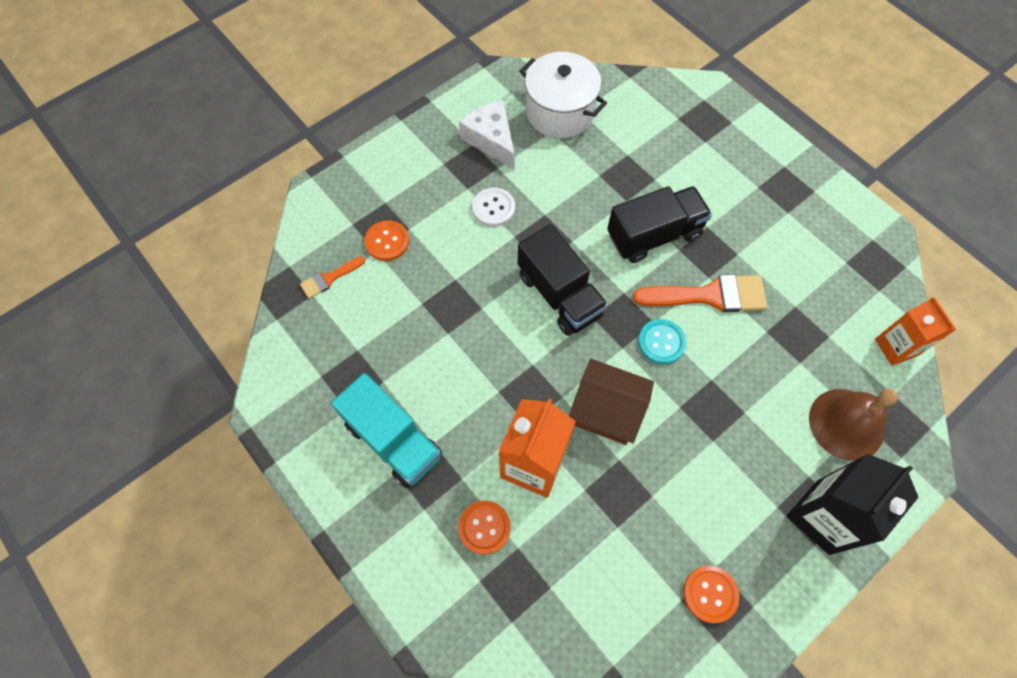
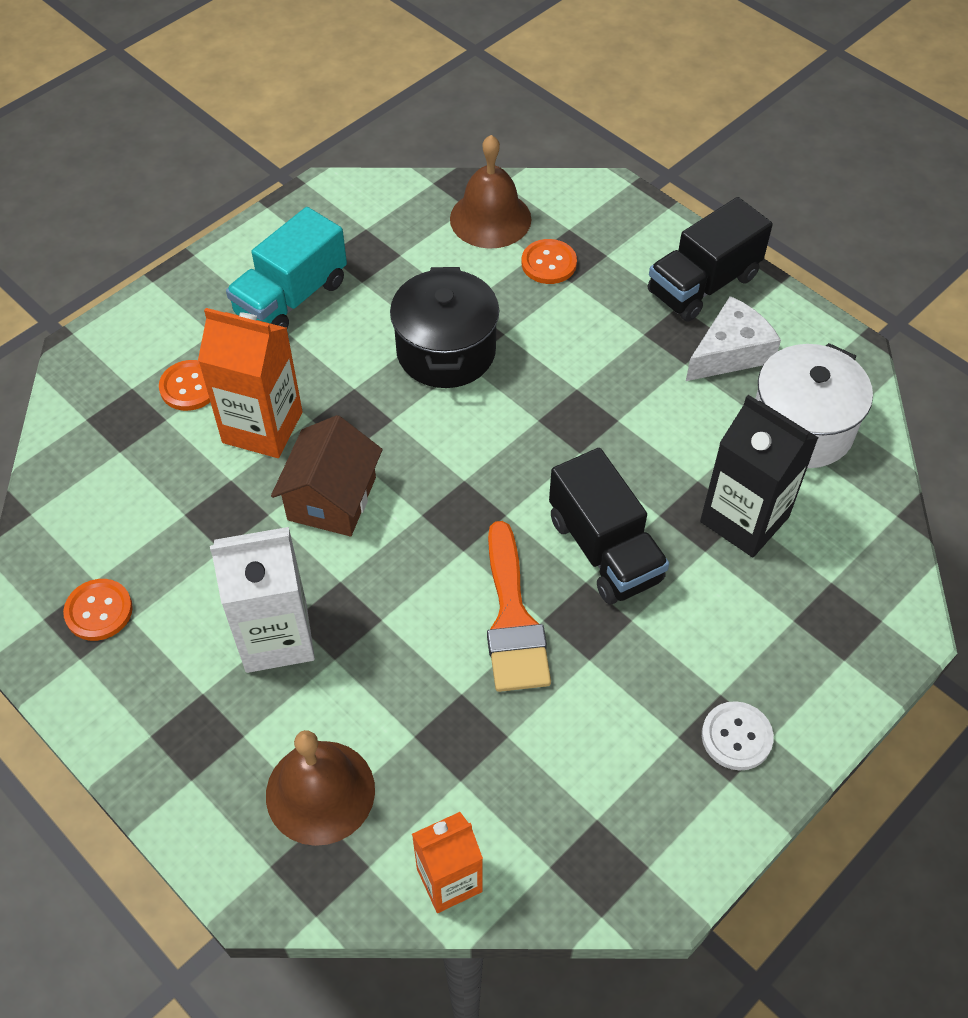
camera: 85 degrees right, 10 degrees down
(329, 278) = (490, 218): orange brush -> brown bell
(468, 321) = (446, 351): none -> black pot
(493, 208) = (617, 363): white button -> white button (736, 737)
(559, 295) = (494, 442): black truck -> black truck (703, 284)
(661, 342) = (433, 559): turquoise button -> none
(728, 453) = (276, 637): none -> white carton
(823, 517) = (187, 748): black carton -> black carton (744, 519)

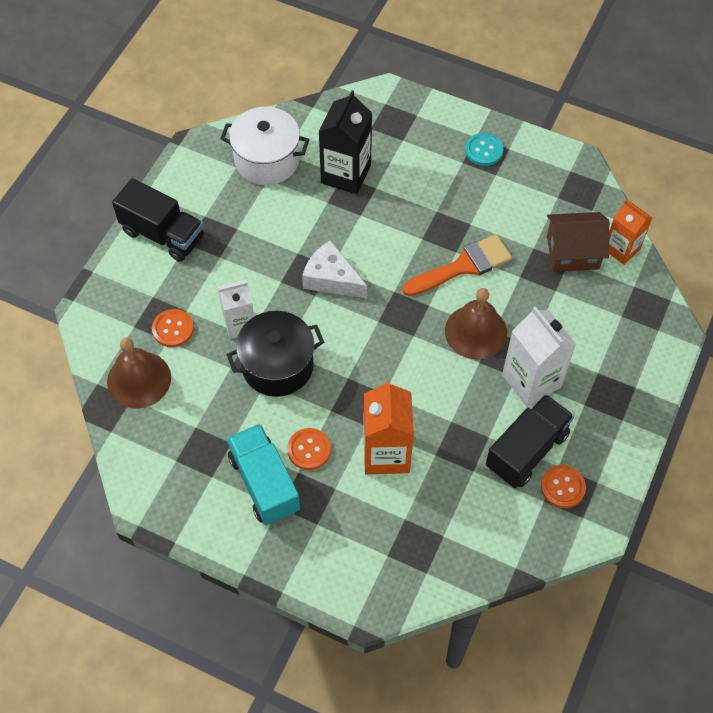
camera: 110 degrees left, 5 degrees up
(189, 387) = (371, 516): orange button -> orange button (309, 449)
(291, 298) = (264, 483): turquoise truck -> turquoise truck turned 135 degrees counterclockwise
(320, 792) = (608, 322): brown bell -> brown bell (476, 331)
(332, 498) = (424, 389): brown house -> brown house (572, 252)
(527, 329) = (239, 324): none -> white carton
(604, 549) = (396, 235): black truck -> black truck (526, 450)
(730, 352) = (219, 207): white cheese -> white cheese (331, 279)
(736, 737) = (484, 150): white button -> turquoise button

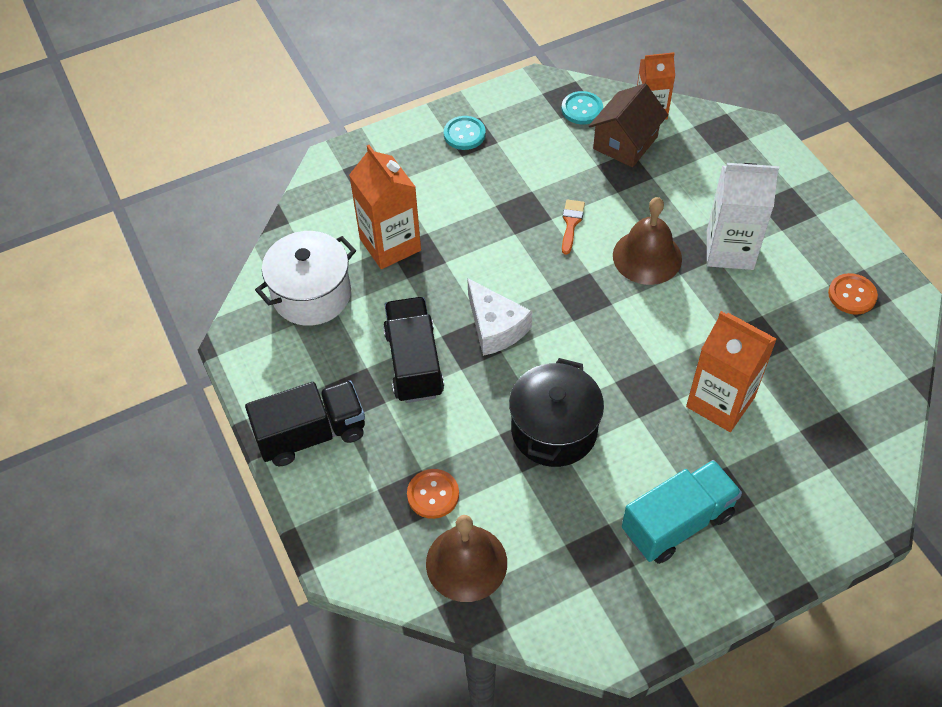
camera: 50 degrees left, 5 degrees down
(239, 324) = (479, 432): white carton -> none
(264, 483) = (677, 522): turquoise truck -> turquoise truck turned 135 degrees clockwise
(309, 449) = (668, 461): orange button -> none
(331, 279) = (495, 327): white cheese -> white cheese turned 105 degrees counterclockwise
(346, 174) = (390, 245): black carton -> orange carton
(463, 266) = (571, 223): orange brush -> orange brush, size x0.53
(526, 450) = (796, 297): black truck -> black truck (414, 363)
(579, 205) = (582, 109): none -> turquoise button

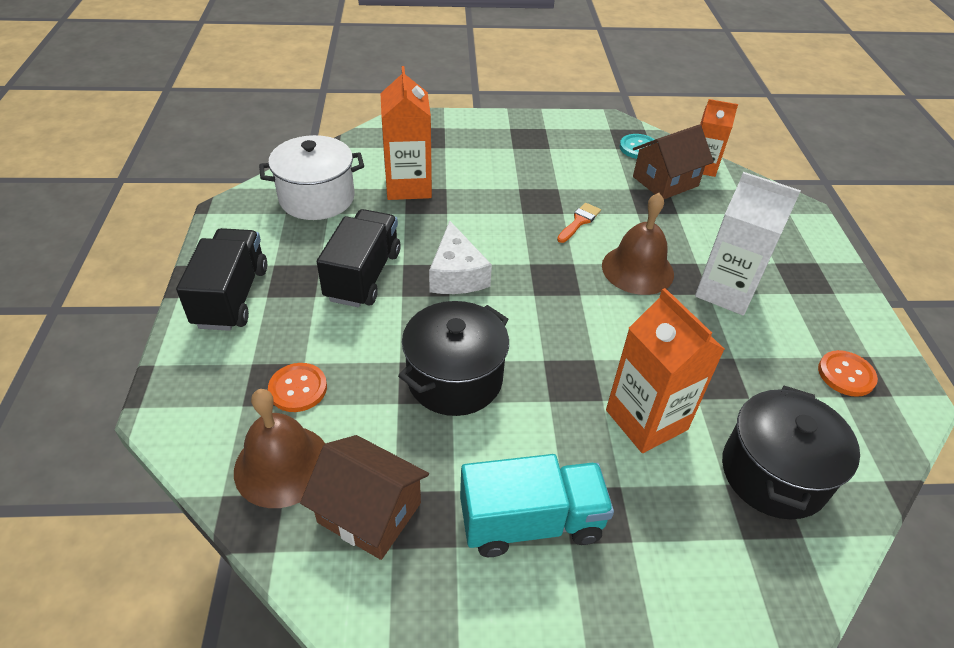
camera: 20 degrees right, 10 degrees down
(311, 434) = (231, 297): black truck -> black truck turned 90 degrees counterclockwise
(464, 134) = (525, 135): turquoise button -> none
(557, 569) = (369, 512): none -> brown house
(830, 407) = (773, 473): none -> black pot

